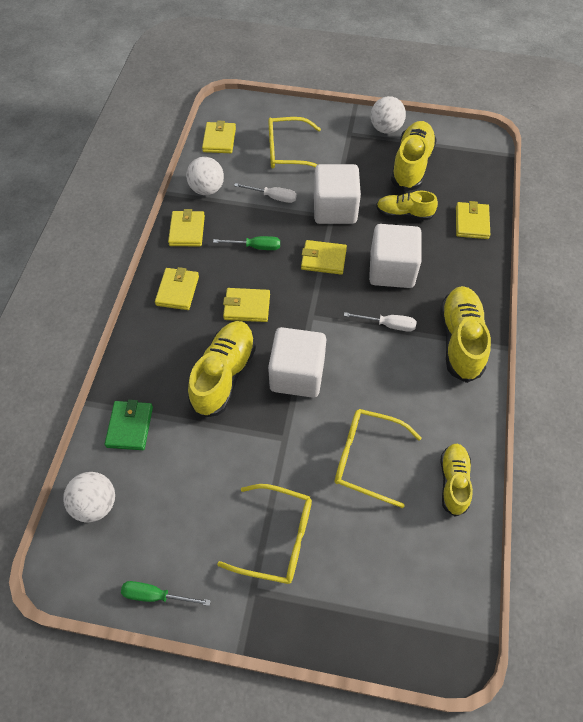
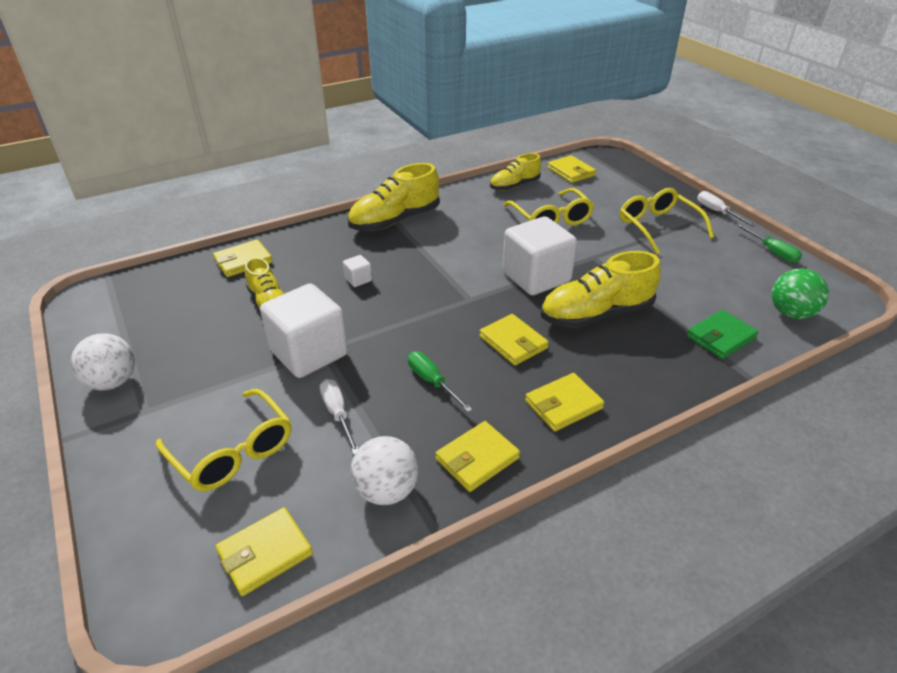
camera: 130 degrees left, 20 degrees down
(96, 504) = (791, 313): white ball -> green ball
(323, 259) = (392, 325): yellow wallet -> yellow wallet (571, 172)
(388, 325) = (424, 256): white screwdriver -> white screwdriver (717, 212)
(391, 270) = (358, 279): white cube -> white cube, size x0.41
(411, 165) = (178, 331): yellow shoe -> none

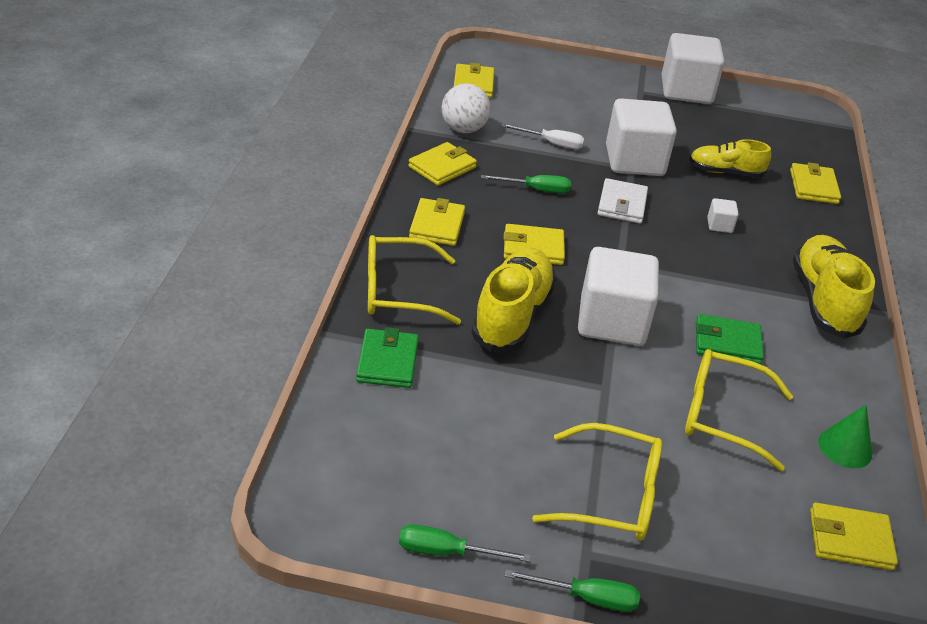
camera: 125 degrees right, 0 degrees up
(112, 382) = (686, 91): white ball -> white cube
(233, 451) = (564, 102): yellow glasses -> yellow glasses (398, 291)
(391, 330) = (622, 204): none -> white wallet
(477, 459) = (442, 167): yellow wallet -> yellow wallet turned 45 degrees clockwise
(488, 236) = (727, 343): none -> green wallet
(514, 186) = (845, 447): yellow shoe -> green cone
(717, 212) = (587, 598): white screwdriver -> green screwdriver
(791, 313) = (347, 443): green ball -> none

